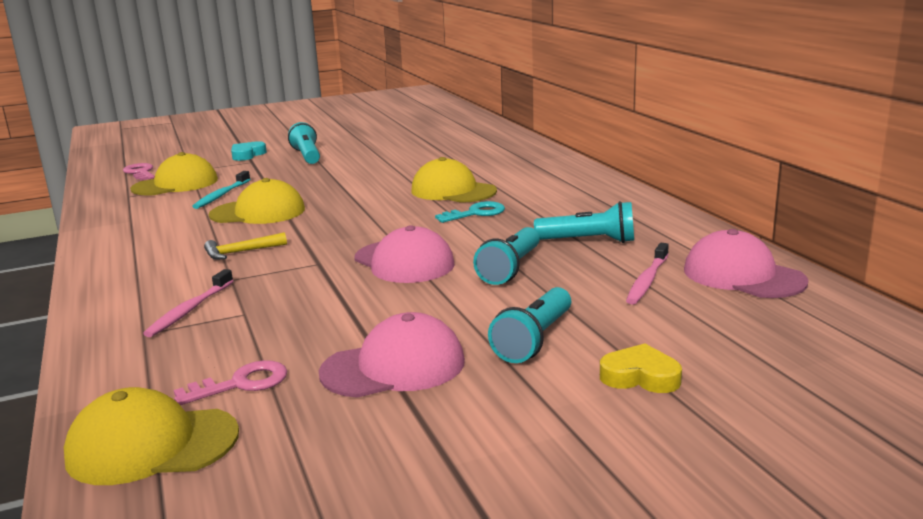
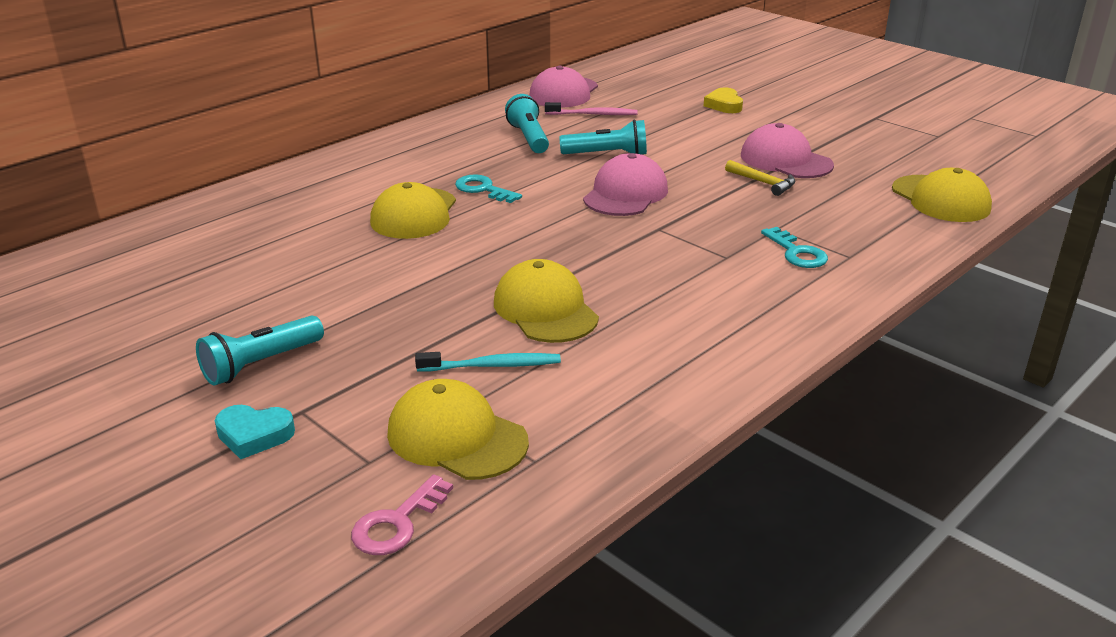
camera: 115 degrees left, 10 degrees up
(189, 310) = (797, 253): pink toothbrush -> turquoise key
(241, 252) = (666, 275): yellow hammer -> yellow hammer (763, 183)
(241, 384) = (858, 196): pink key -> none
(534, 340) = (711, 132): turquoise flashlight -> none

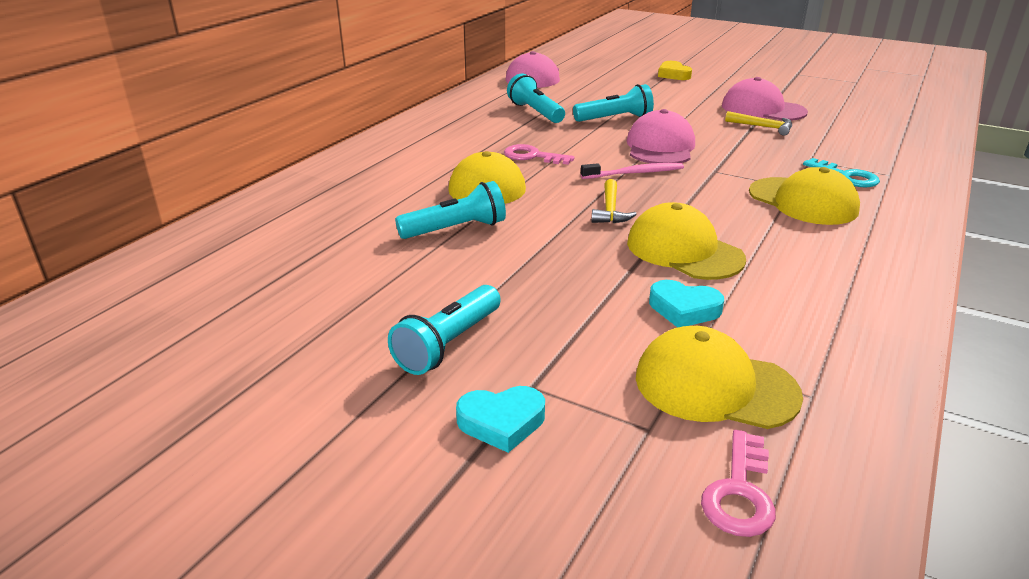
camera: 15 degrees left, 0 degrees up
(348, 258) = (456, 229): none -> turquoise flashlight
(483, 189) = (532, 156): turquoise key -> pink key
(492, 366) = (684, 309): turquoise toothbrush -> turquoise heart
(511, 258) = (610, 210): none -> yellow hammer
(593, 114) = (574, 90): pink toothbrush -> pink toothbrush (635, 173)
(940, 199) = (909, 125): yellow cap -> yellow cap (803, 201)

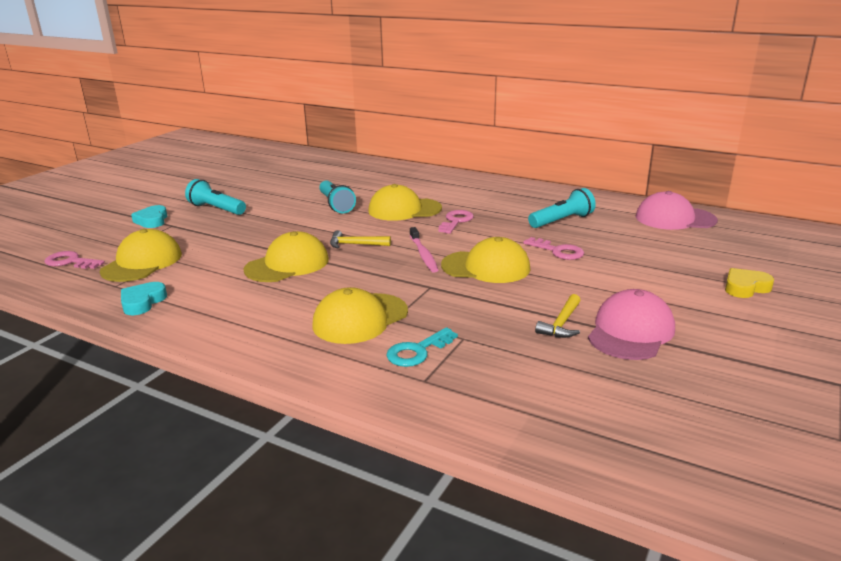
camera: 90 degrees right, 5 degrees down
(615, 119) = (558, 251): turquoise flashlight -> pink key
(660, 147) = (486, 267): pink cap -> yellow cap
(684, 309) = (216, 260): turquoise heart -> turquoise heart (142, 302)

